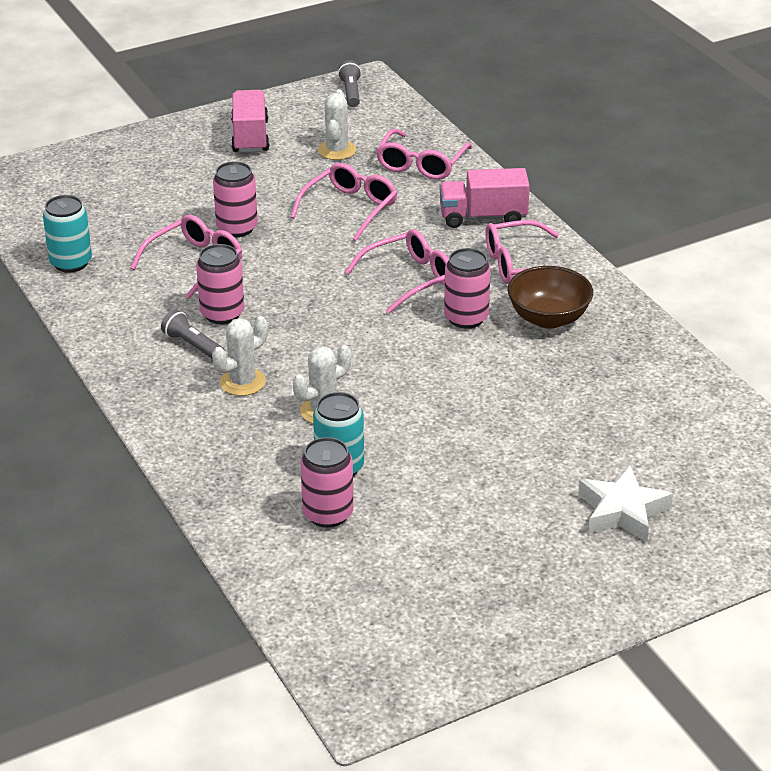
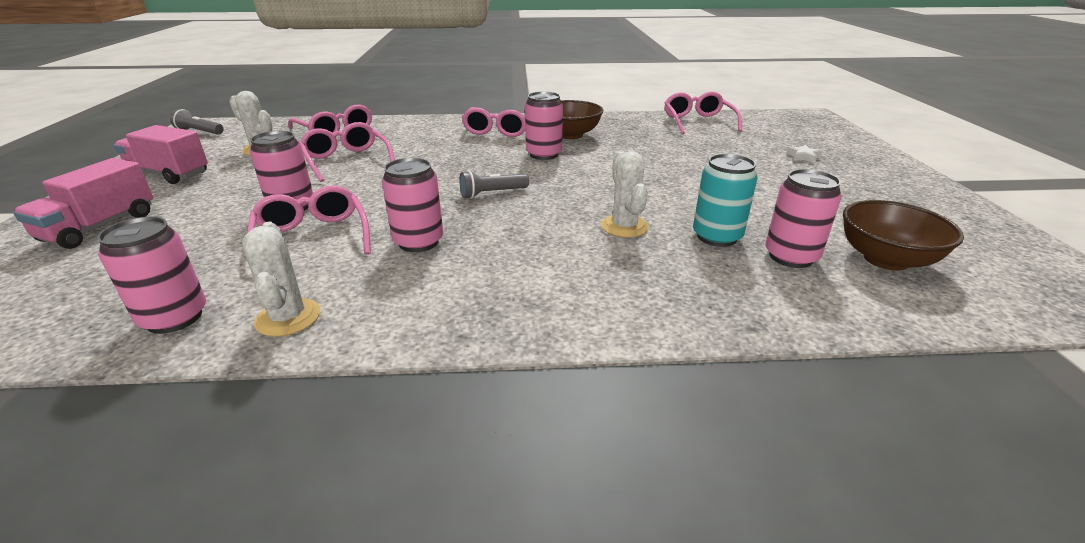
camera: 65 degrees left, 5 degrees down
(71, 263) = (174, 318): turquoise can -> pink can
(193, 345) = (454, 269): grey flashlight -> grey flashlight (492, 193)
(242, 382) = (546, 255): white cactus -> white cactus (288, 318)
(360, 571) = (886, 259): none -> brown bowl
(410, 279) = (471, 160): pink glasses -> pink glasses (698, 122)
(483, 217) = (430, 128): pink truck -> pink truck (100, 227)
(622, 511) = (803, 157): white star -> white star, size x0.48

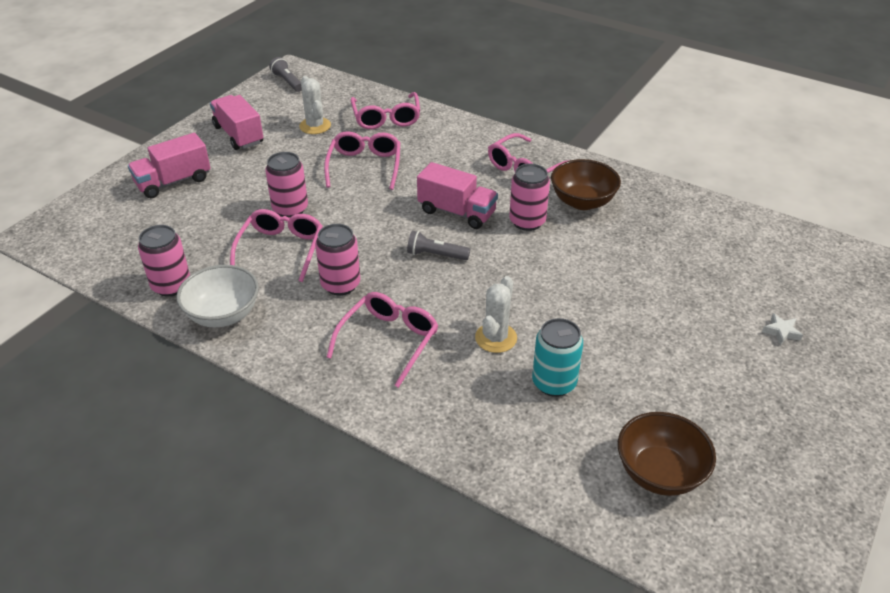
camera: 35 degrees right, 10 degrees up
(288, 318) = (223, 314): white cactus -> white bowl
(475, 164) = (457, 212): none -> pink truck
(698, 122) = (743, 232): pink glasses -> pink glasses (389, 340)
(791, 257) = (585, 430): pink can -> none

